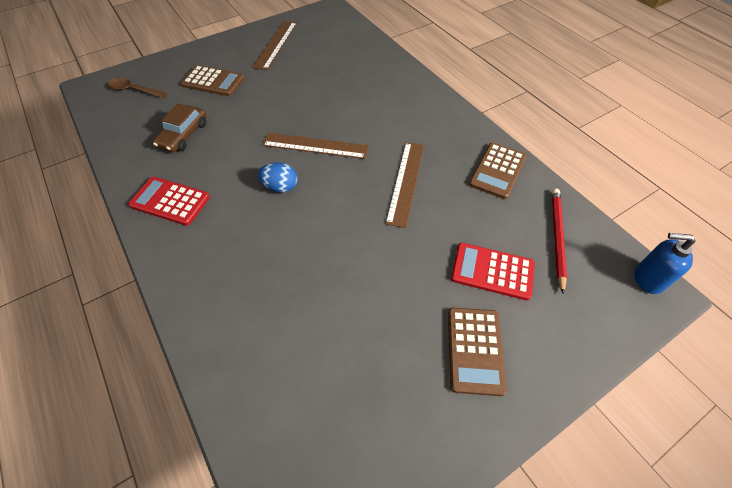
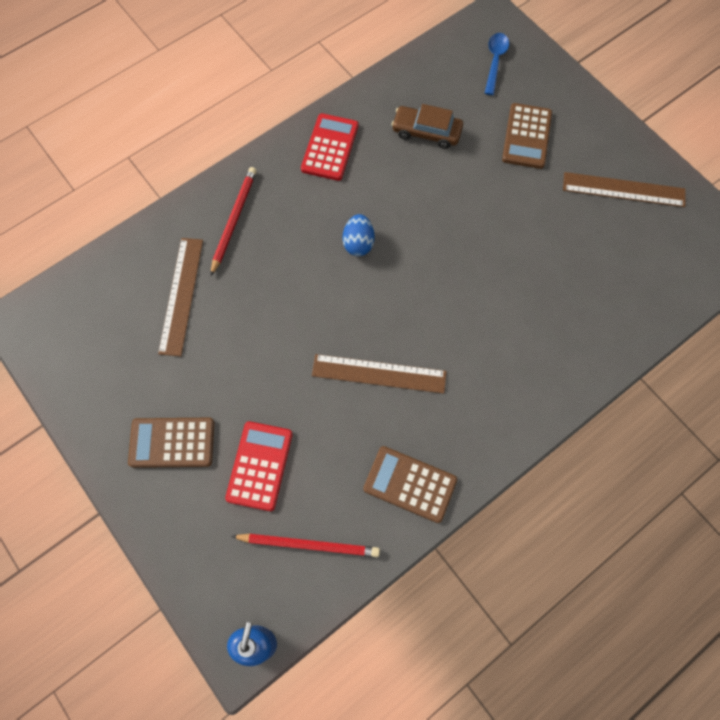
camera: 85 degrees right, 15 degrees up
(134, 90) = (495, 61): brown spoon -> blue spoon
(226, 286) = (234, 220): none -> red pencil
(315, 146) = (427, 269): brown ruler -> brown ruler (181, 295)

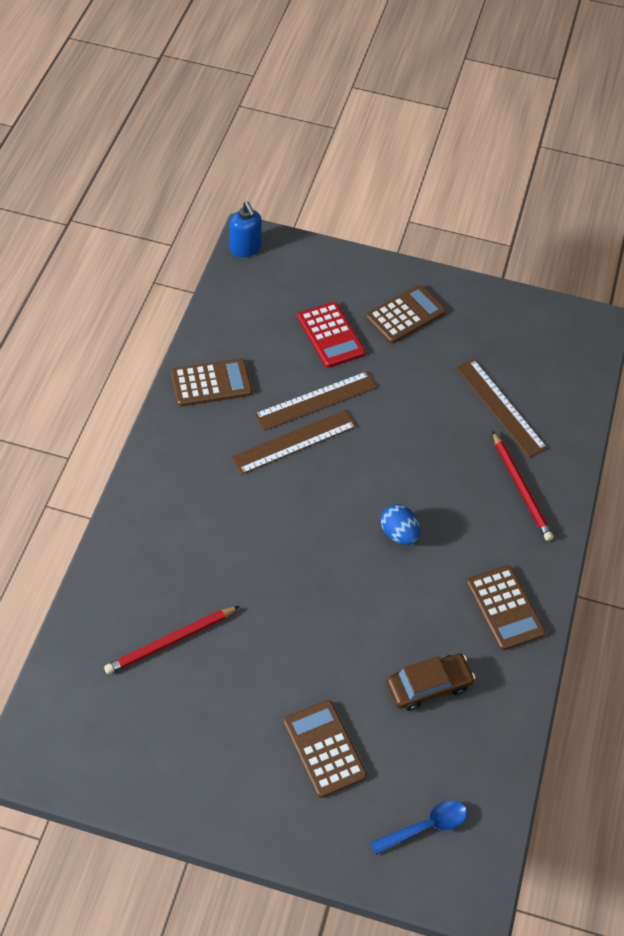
camera: 140 degrees right, 15 degrees down
(308, 544) = (255, 311): red pencil -> red pencil (171, 641)
(330, 147) = (504, 608): red calculator -> brown calculator
(495, 61) = (425, 827): blue spoon -> blue spoon turned 90 degrees counterclockwise
(623, 190) = (183, 749): brown ruler -> brown ruler (316, 401)

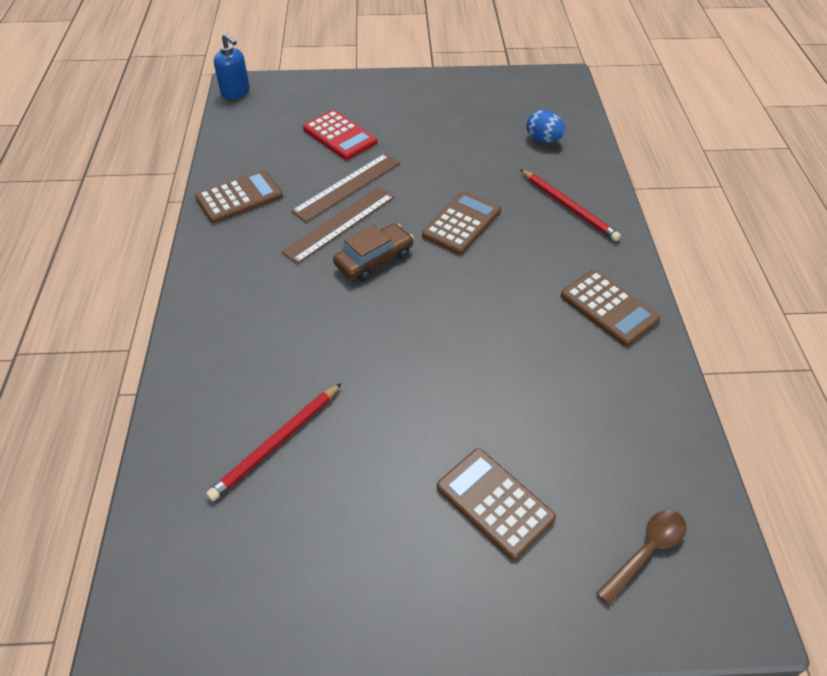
camera: 15 degrees left, 5 degrees down
(398, 534) = (475, 273): blue egg -> blue egg (543, 139)
(405, 315) = (400, 107): brown calculator -> brown calculator (462, 223)
(425, 827) = (646, 552): blue spoon -> brown spoon
(428, 686) = (573, 402): brown car -> brown car (374, 259)
(500, 407) = (517, 152): brown ruler -> none

